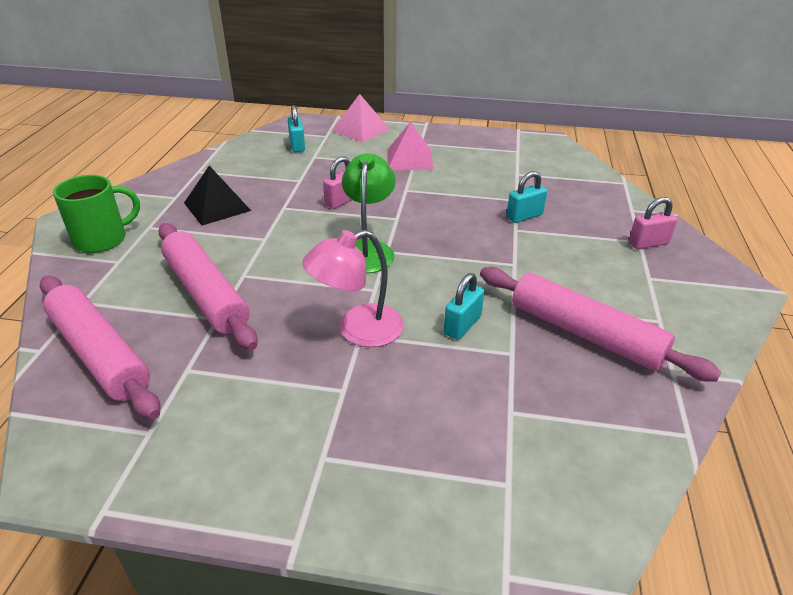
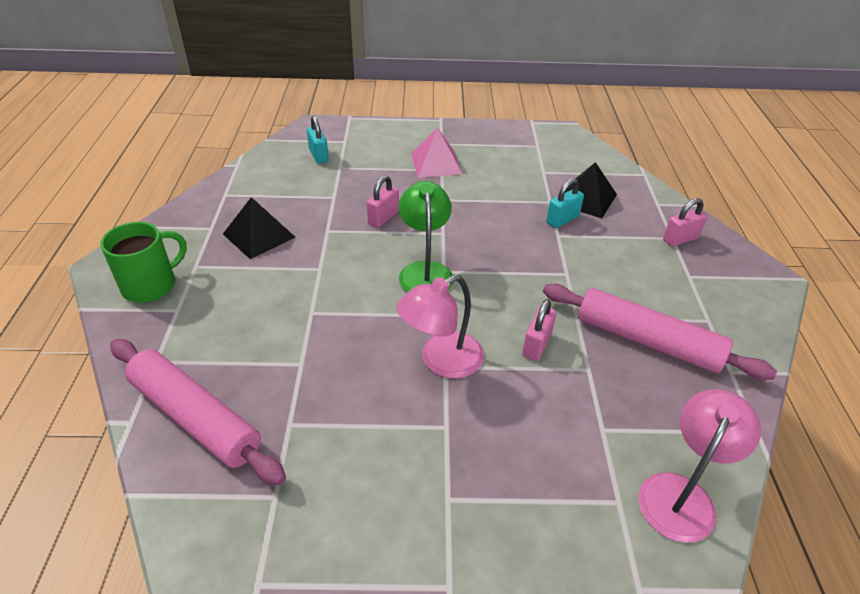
camera: 10 degrees left, 5 degrees up
(206, 293) = (280, 337): pink rolling pin -> none
(360, 130) = (377, 131): pink pyramid -> none
(462, 325) = (536, 345): turquoise padlock -> pink padlock
(555, 199) = (586, 198): none -> black pyramid
(583, 486) = (682, 494): none -> pink lamp

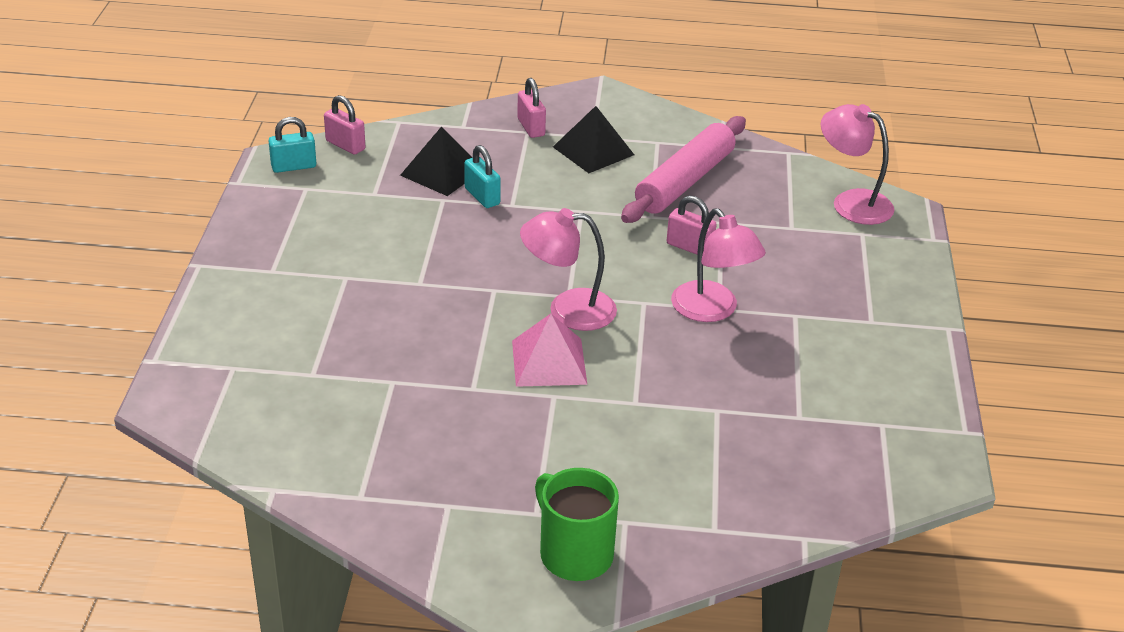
camera: 85 degrees left, 5 degrees down
(195, 417) = (795, 487): pink rolling pin -> none
(259, 235) = (474, 454): black pyramid -> black pyramid (593, 151)
(318, 155) = (270, 396): turquoise padlock -> turquoise padlock (294, 166)
(383, 217) = (452, 337): pink padlock -> pink padlock (345, 145)
(425, 271) = (568, 310): green lamp -> pink lamp
(436, 163) = (327, 280): pink pyramid -> pink pyramid (549, 362)

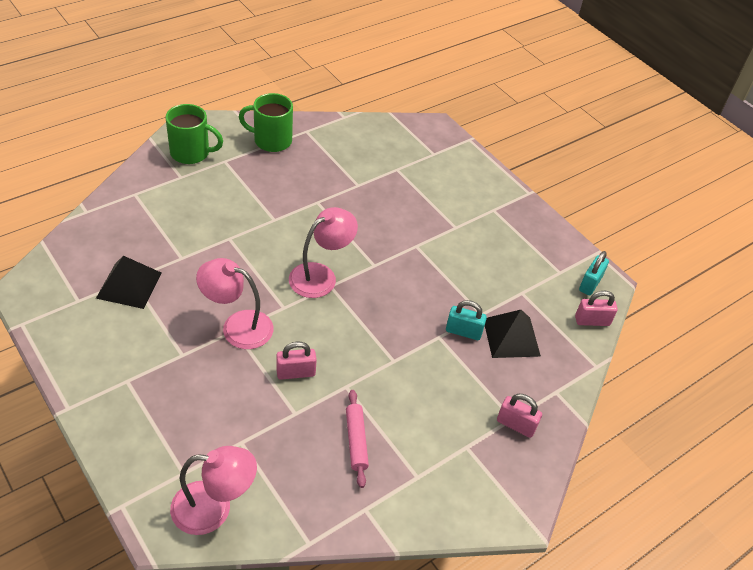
camera: 135 degrees right, 10 degrees up
(432, 509) = (271, 140): none -> green mug
(549, 362) = (296, 237): pink pyramid -> none
(593, 151) = (449, 430): black pyramid -> black pyramid (129, 285)
(684, 181) = (356, 441): pink rolling pin -> pink rolling pin, size x0.53

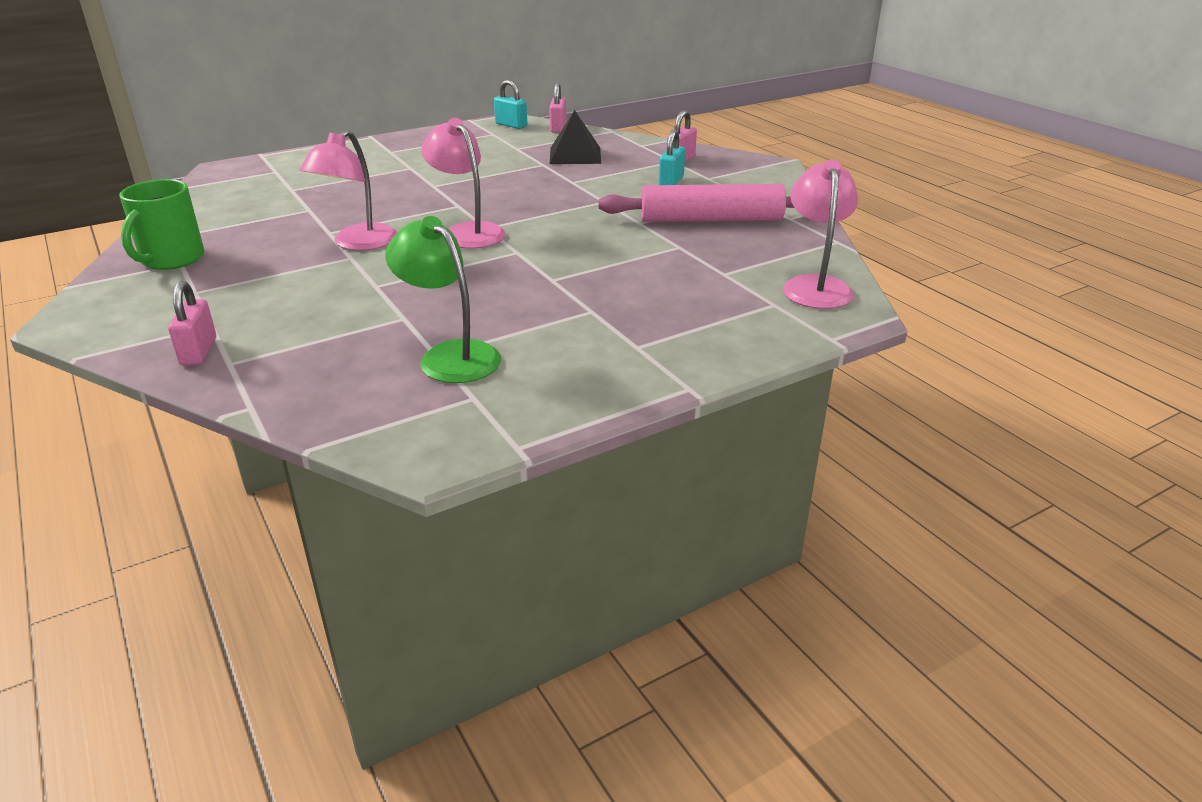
camera: 80 degrees left, 15 degrees down
(129, 285) = (450, 355): black pyramid -> green lamp
(191, 153) = (153, 318): green mug -> none
(237, 326) = (545, 278): pink lamp -> pink lamp (358, 244)
(296, 372) = (621, 246): pink padlock -> pink padlock (199, 351)
(356, 441) = (711, 219): pink rolling pin -> pink rolling pin, size x1.89
(463, 332) = (566, 172): turquoise padlock -> turquoise padlock (671, 182)

